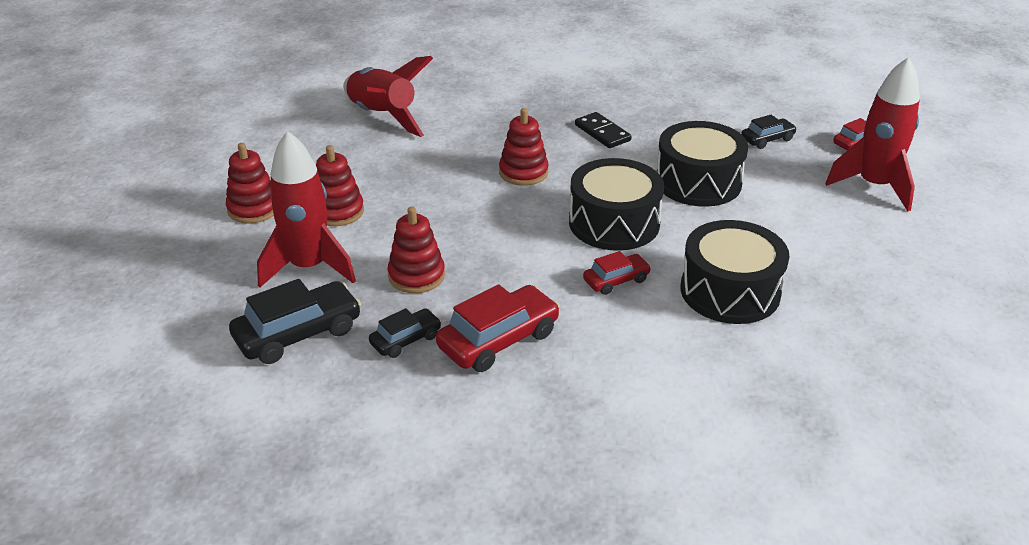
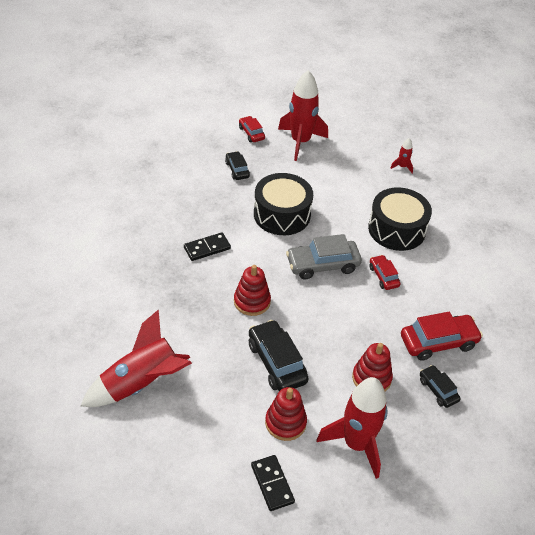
camera: 85 degrees left, 10 degrees up
(253, 209) = (272, 484): red stacking toy -> black domino
(298, 333) = (431, 452): black car -> black car (276, 363)
(498, 340) = (438, 342): red car -> red car turned 105 degrees clockwise
(614, 223) = (322, 265): black drum -> grey car
(897, 293) = (402, 167): none -> red rocket

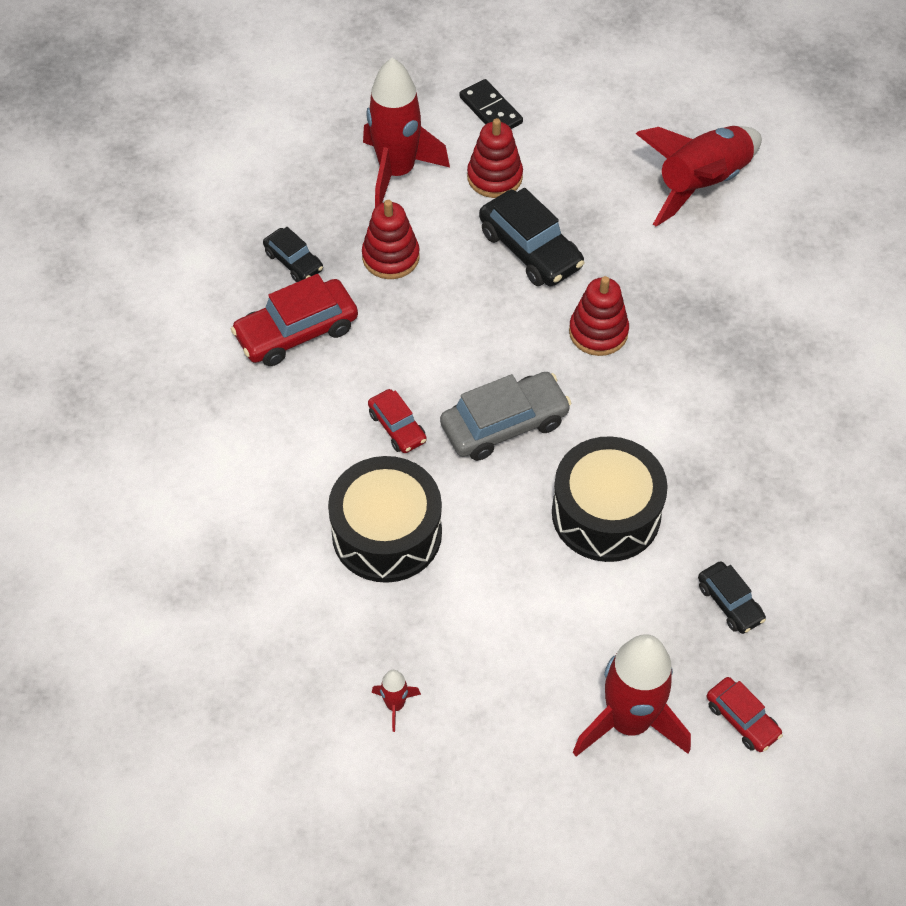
camera: 170 degrees right, 10 degrees up
(207, 248) = (708, 409): black domino -> none

